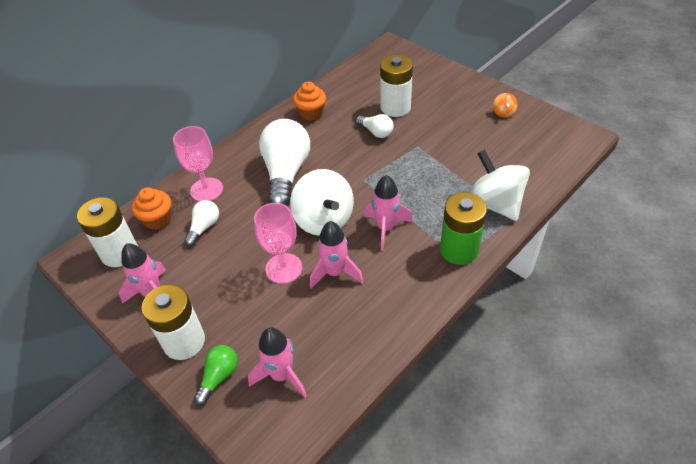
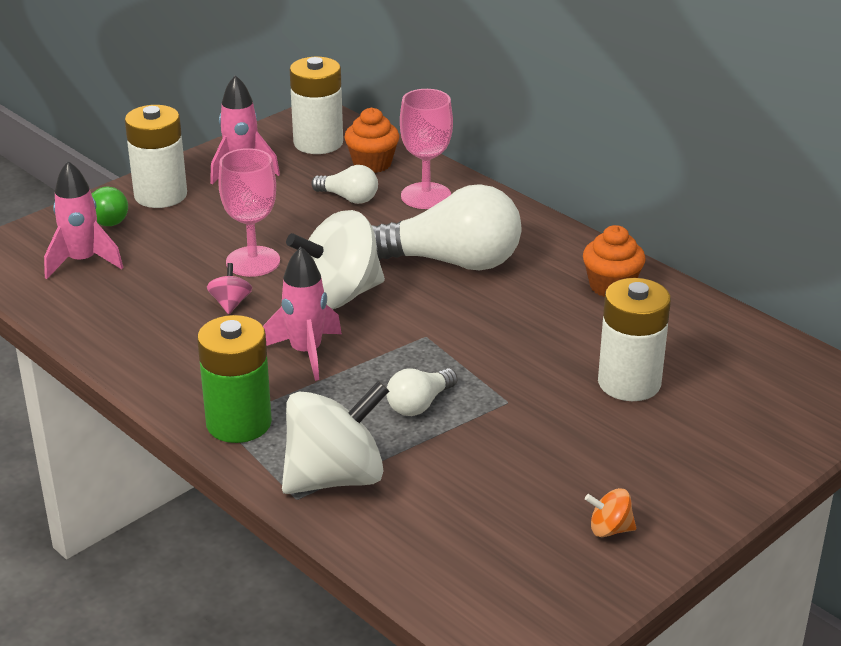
camera: 90 degrees right, 15 degrees down
(335, 273) = (230, 303): pink rocket -> pink spinning top
(376, 132) = (552, 355): white light bulb -> white light bulb (419, 404)

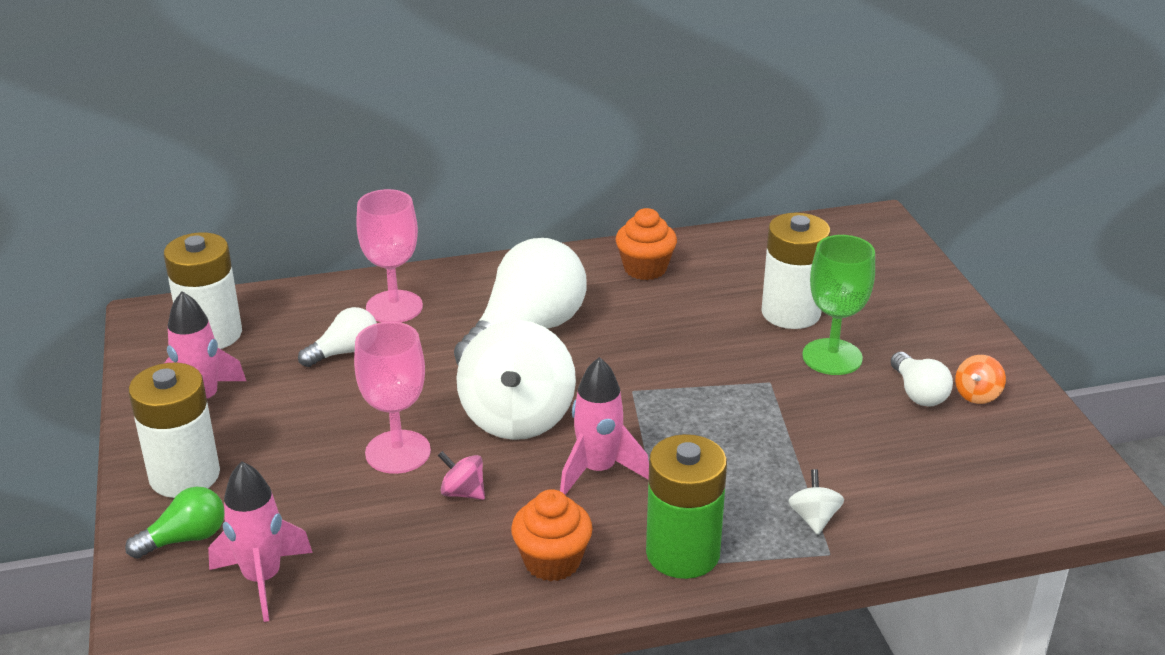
camera: 60 degrees left, 0 degrees up
(335, 477) = (814, 518): white spinning top -> white spinning top, size x0.43
(372, 163) = (295, 316): orange cupcake -> orange cupcake (552, 561)
(419, 404) = (737, 430): white light bulb -> white light bulb (918, 393)
(582, 425) = (832, 357): none -> green goblet

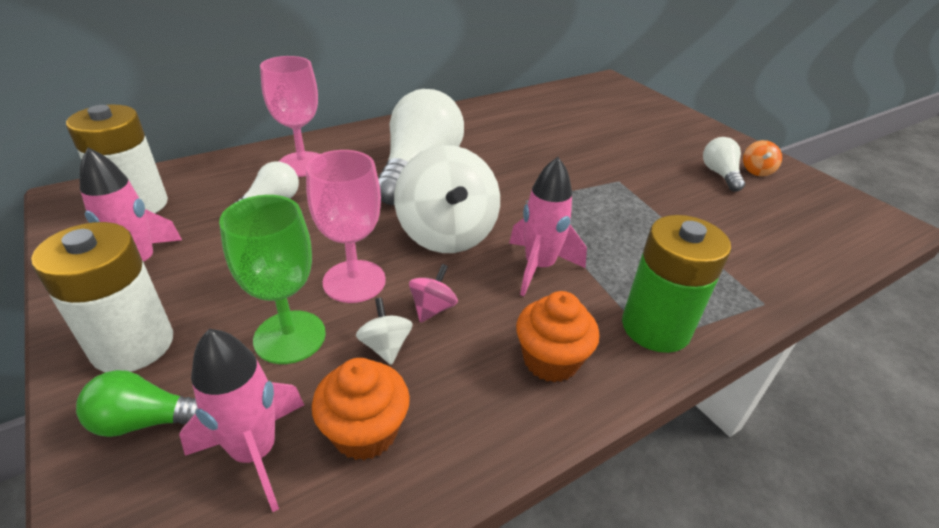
camera: 20 degrees left, 5 degrees up
(185, 538) = (146, 421): green light bulb -> green light bulb turned 135 degrees counterclockwise
(463, 492) = (432, 308): pink spinning top -> pink spinning top turned 105 degrees clockwise
(645, 268) = (482, 119): orange cupcake -> orange cupcake (365, 432)
(791, 313) = (599, 135): white battery -> none
(814, 518) = (730, 276): white spinning top -> white spinning top (386, 346)
(832, 357) = (647, 159): green goblet -> green goblet (290, 337)
(918, 393) = (720, 174): white light bulb -> white light bulb turned 150 degrees counterclockwise

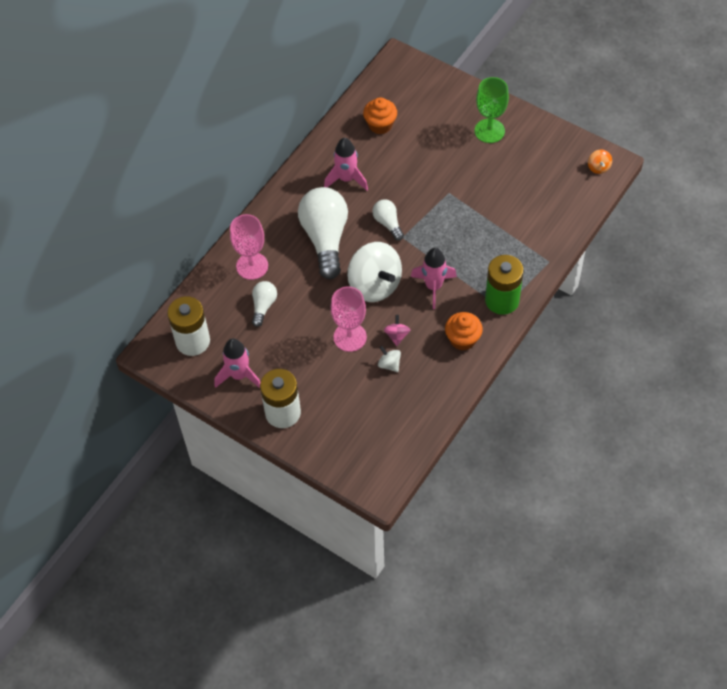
camera: 20 degrees left, 20 degrees up
(146, 421) = (322, 436): green light bulb -> none
(255, 452) = (373, 428): pink rocket -> pink rocket (346, 179)
(290, 337) = (345, 379): green goblet -> green goblet (489, 131)
(365, 432) = (407, 403): orange cupcake -> orange cupcake (380, 125)
(720, 174) = (508, 157): white light bulb -> white light bulb (388, 223)
(756, 171) = (529, 142): orange spinning top -> orange spinning top (598, 167)

